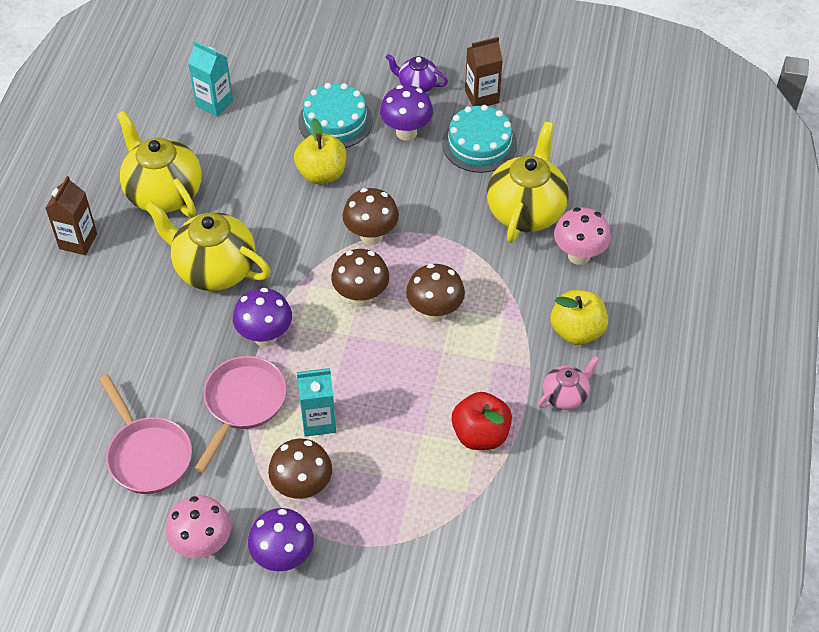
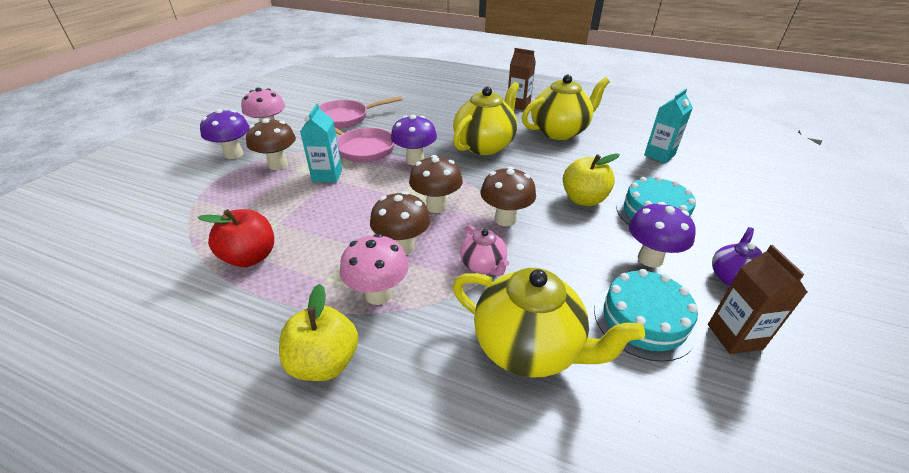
camera: 100 degrees right, 15 degrees down
(565, 395) = (245, 331): pink teapot -> pink teapot (483, 265)
(579, 255) = (443, 393): pink mushroom -> pink mushroom (378, 294)

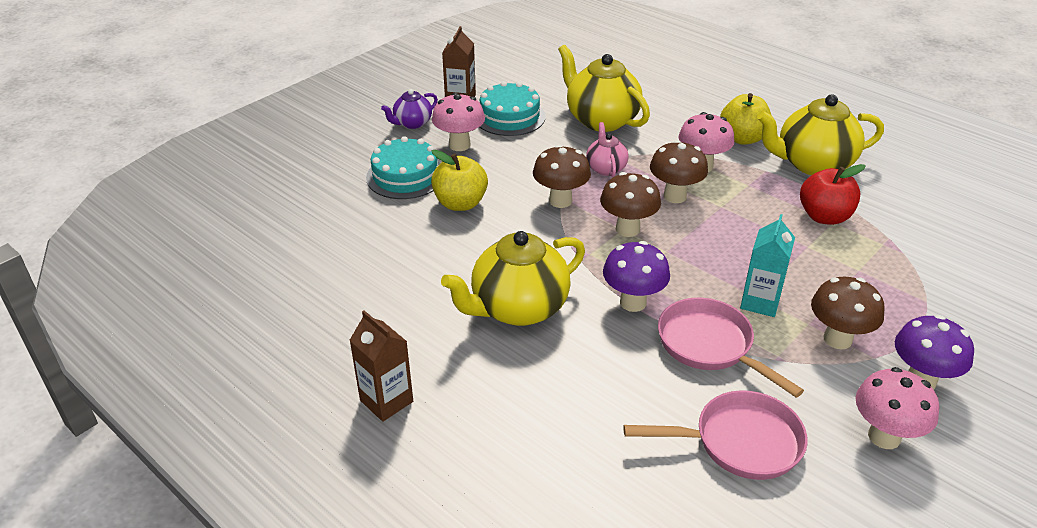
camera: 160 degrees left, 0 degrees up
(559, 132) = (382, 311): yellow teapot -> yellow teapot (812, 164)
(650, 259) = (459, 145): purple mushroom -> pink mushroom
(659, 155) = (299, 237): turquoise carton -> none

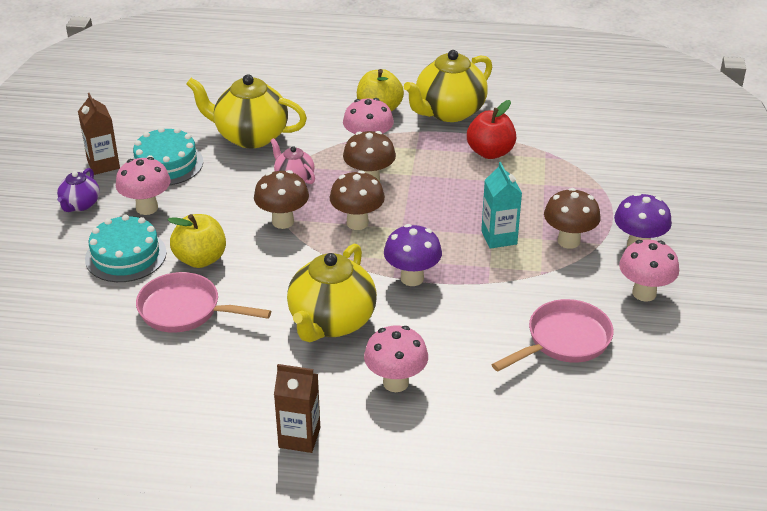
camera: 35 degrees left, 0 degrees up
(523, 395) = (395, 383): none -> pink mushroom
(709, 345) = (491, 285): pink pan -> pink pan (185, 310)

